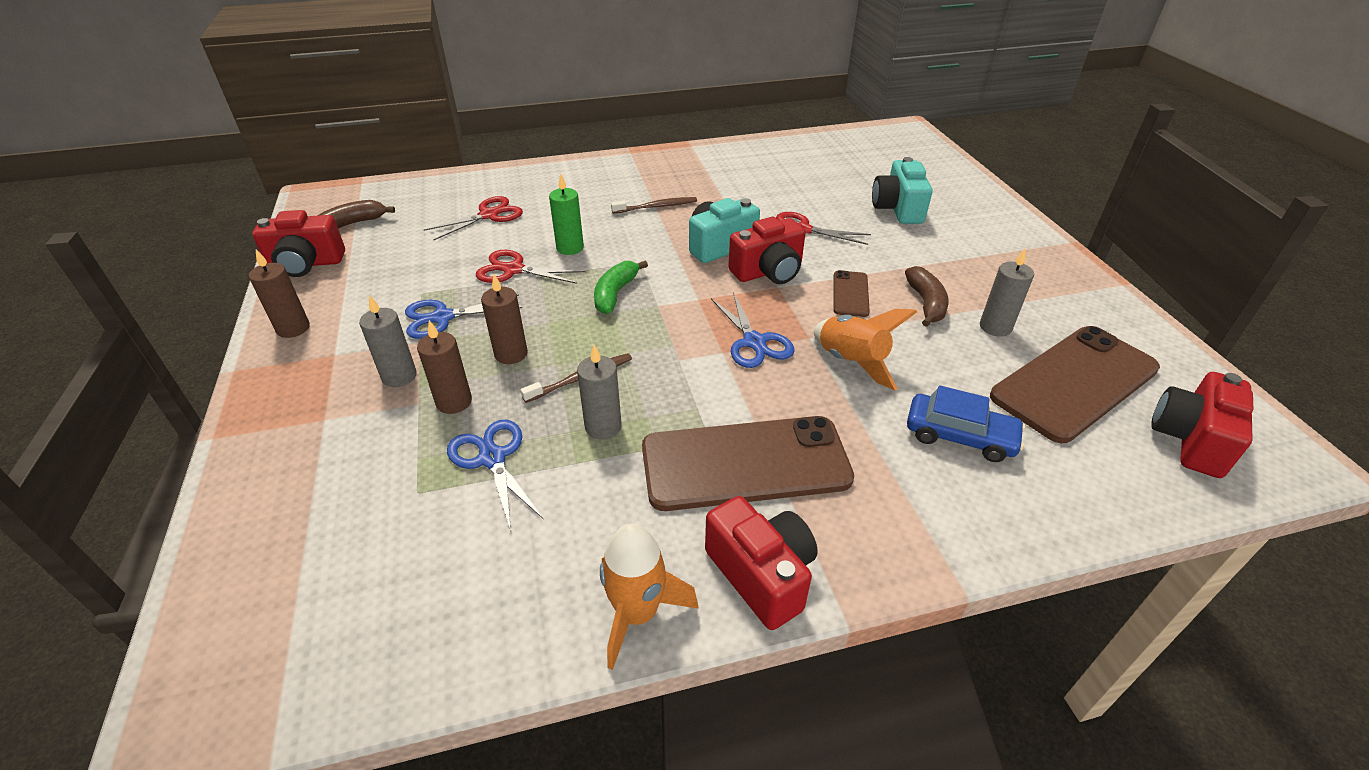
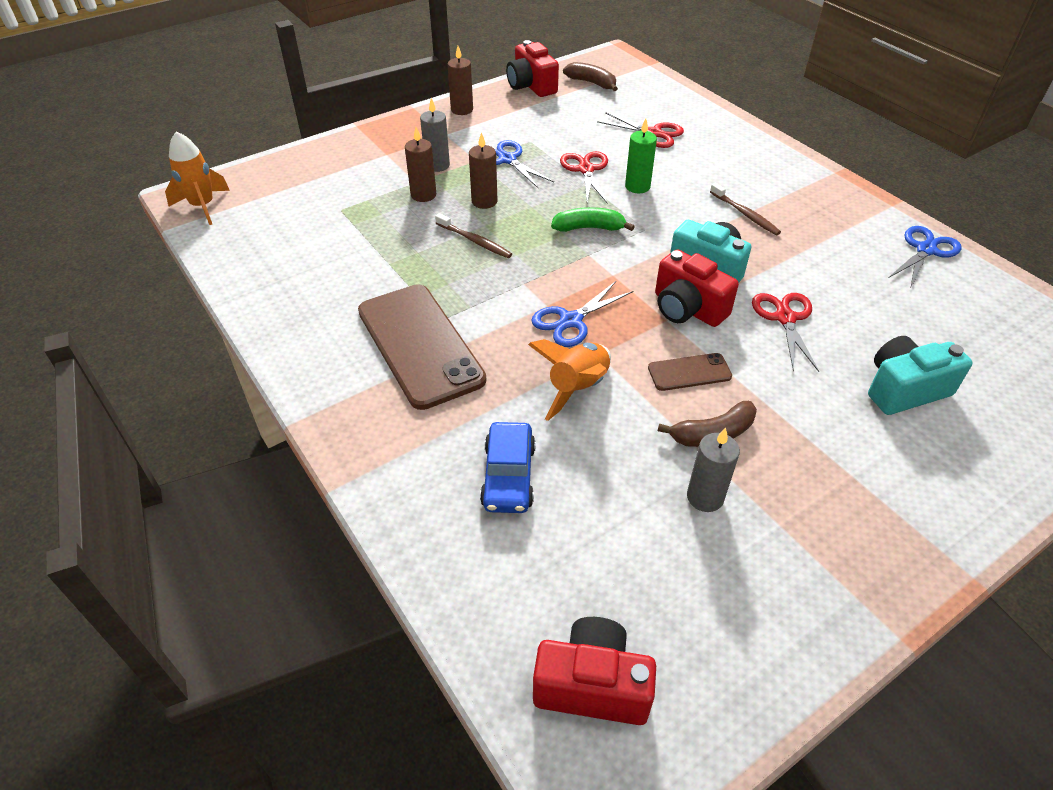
camera: 70 degrees right, 5 degrees up
(492, 458) = (379, 227): blue scissors -> blue scissors (925, 250)
(603, 427) = (428, 265): grey candle -> none
(637, 613) = (273, 324): orange rocket -> orange rocket (203, 206)
(761, 574) = (317, 374): red camera -> none
(1074, 383) = (641, 572): brown phone -> none

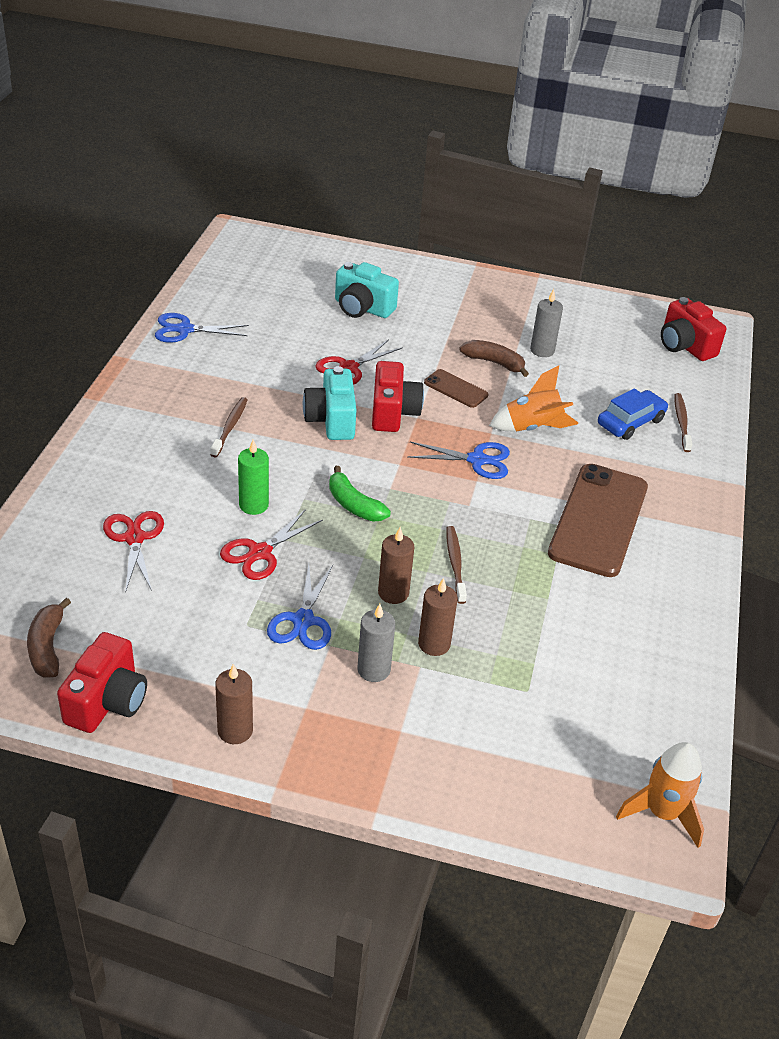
camera: 135 degrees left, 5 degrees down
(462, 525) = (681, 422): none -> brown toothbrush

